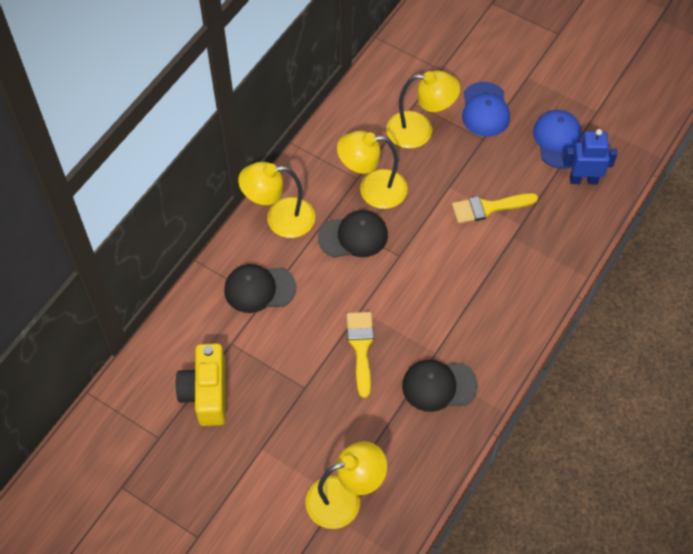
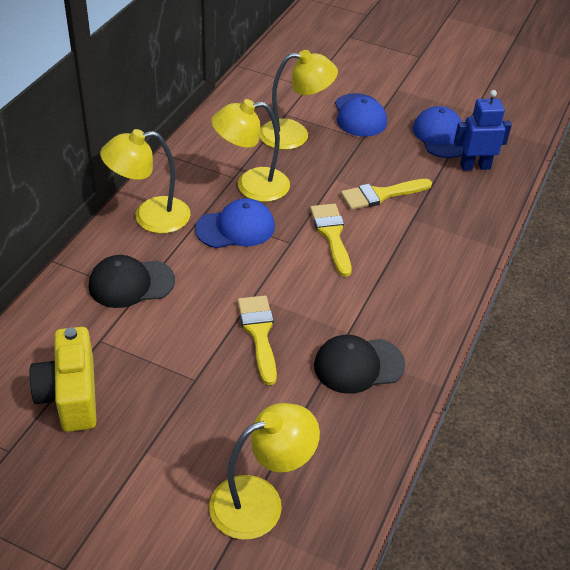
camera: 10 degrees left, 15 degrees down
(353, 236) = (236, 228): black cap -> blue cap
(437, 250) = (332, 235): none -> yellow brush

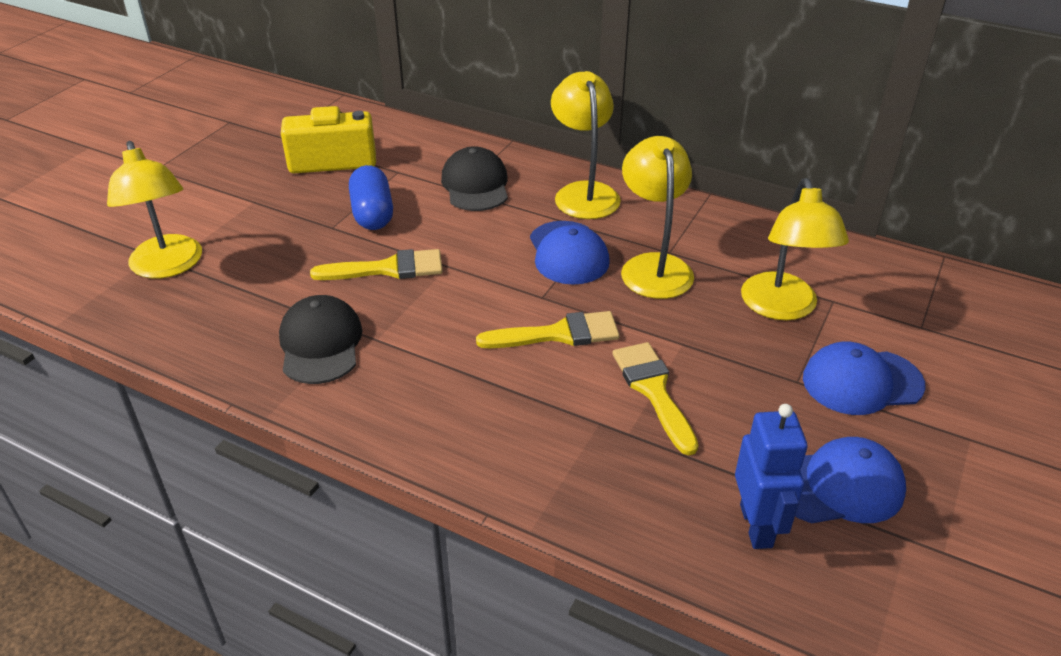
camera: 95 degrees right, 5 degrees down
(174, 352) = (372, 213): none -> blue capsule

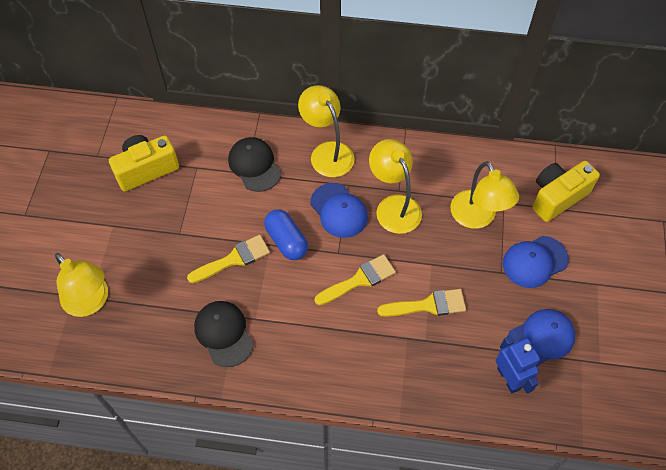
camera: 20 degrees left, 20 degrees up
(372, 213) = (199, 213): blue capsule -> blue capsule (286, 241)
(653, 391) = (428, 305): yellow brush -> yellow brush turned 120 degrees clockwise
(928, 314) = (557, 197): none -> yellow camera

